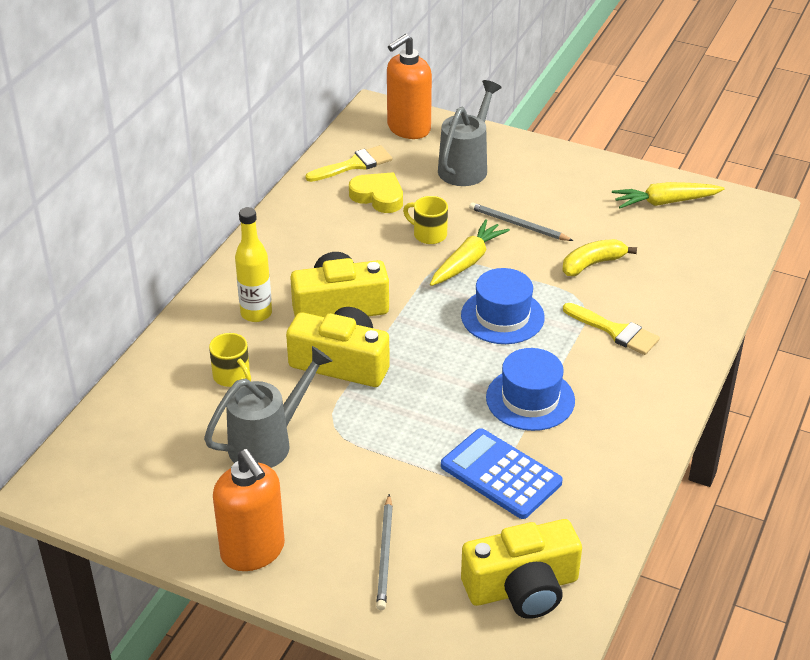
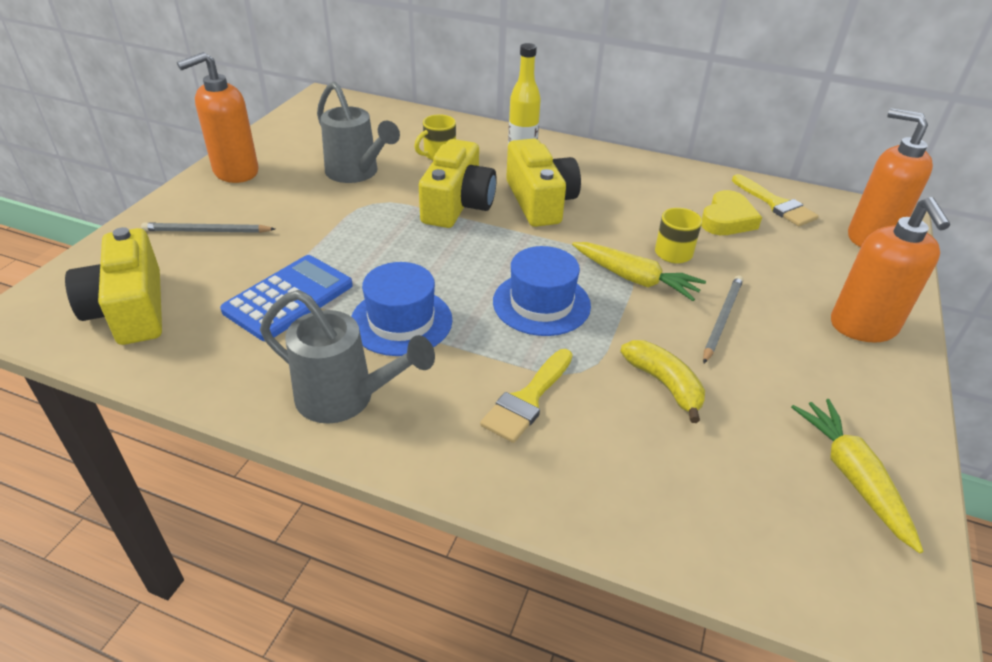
camera: 85 degrees right, 0 degrees up
(466, 166) = (821, 279): grey watering can -> grey watering can (345, 398)
(523, 162) = (863, 327): none -> orange soap dispenser

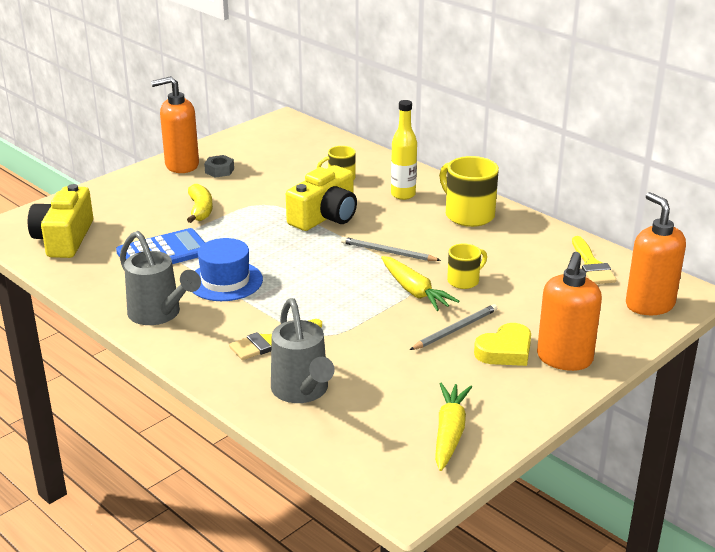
camera: 25 degrees right, 10 degrees down
(206, 231) = (137, 201): grey pencil -> grey pencil (388, 252)
(288, 170) = (219, 170): none -> grey nut
(356, 173) = (267, 181): grey watering can -> grey watering can (302, 391)
(540, 201) = (391, 226): yellow camera -> none
(541, 303) = (330, 291): blue hat -> none
(607, 172) = (468, 215): none -> yellow mug
(664, 384) = (371, 355): yellow banana -> yellow banana (200, 210)
(727, 219) = (534, 267): yellow heart -> yellow heart (505, 351)

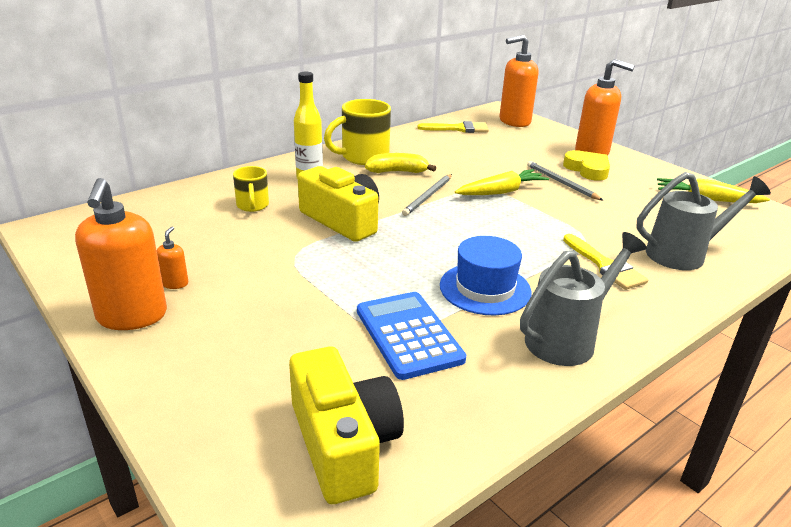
camera: 85 degrees left, 0 degrees up
(64, 239) = (343, 443): yellow camera -> yellow camera turned 120 degrees counterclockwise
(200, 210) = (292, 302): yellow banana -> yellow banana (397, 171)
(219, 170) = (175, 283): grey nut -> orange soap dispenser
(464, 281) = (482, 171): yellow mug -> none

